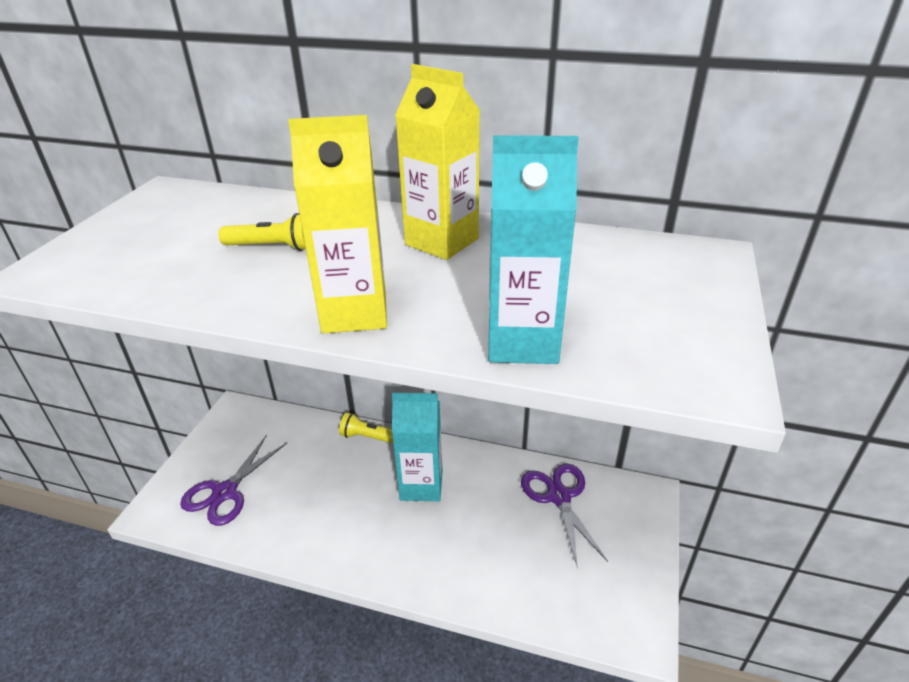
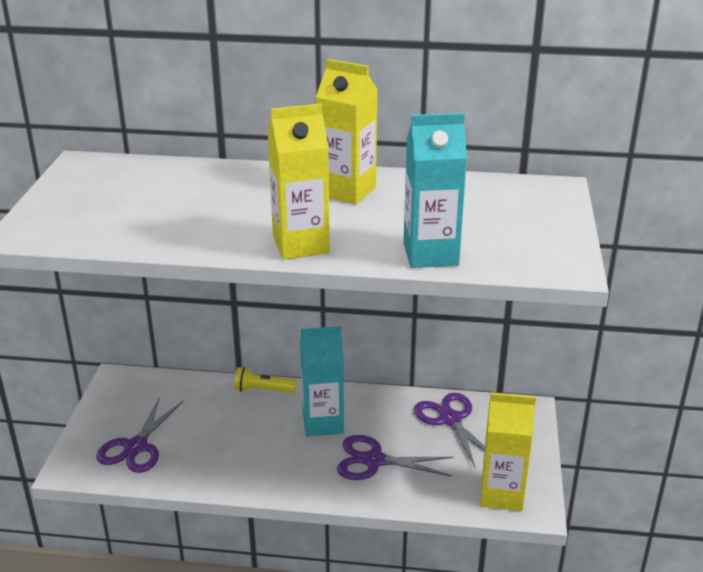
camera: 10 degrees left, 5 degrees down
(273, 247) = (210, 203): yellow flashlight -> none
(466, 541) = (374, 460): none -> purple scissors
(603, 609) = (501, 494): none -> yellow carton

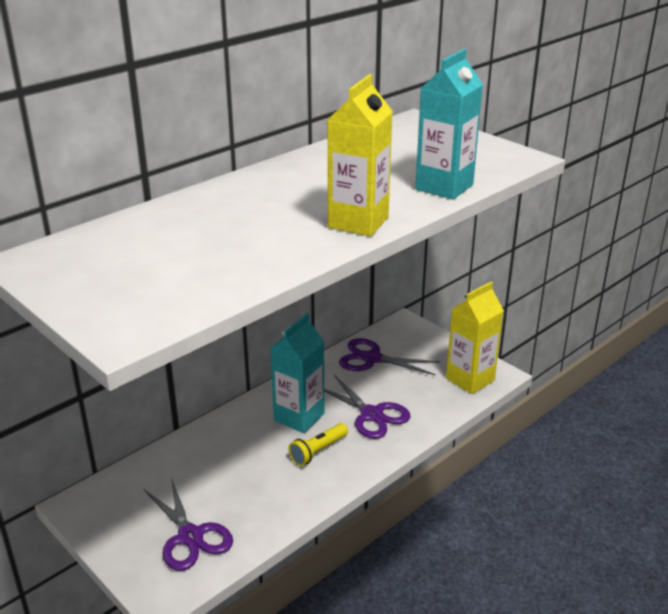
camera: 50 degrees left, 0 degrees up
(263, 390) = (218, 427): yellow flashlight -> yellow flashlight (318, 451)
(347, 191) = (301, 177): yellow carton -> none
(374, 460) = (371, 415): purple scissors -> purple scissors turned 90 degrees counterclockwise

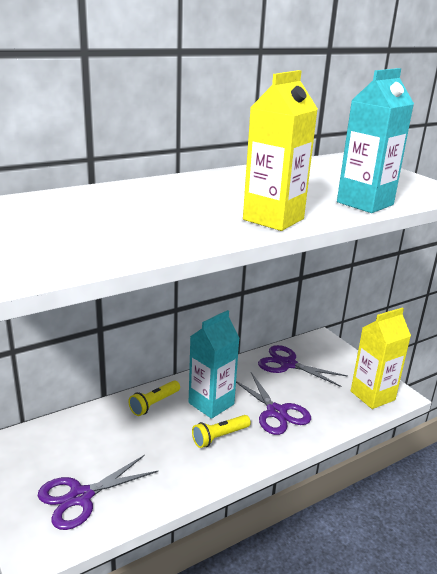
camera: 10 degrees right, 5 degrees down
(190, 537) = (80, 496): purple scissors -> purple scissors turned 75 degrees clockwise
(236, 428) = (154, 404): none -> yellow flashlight

